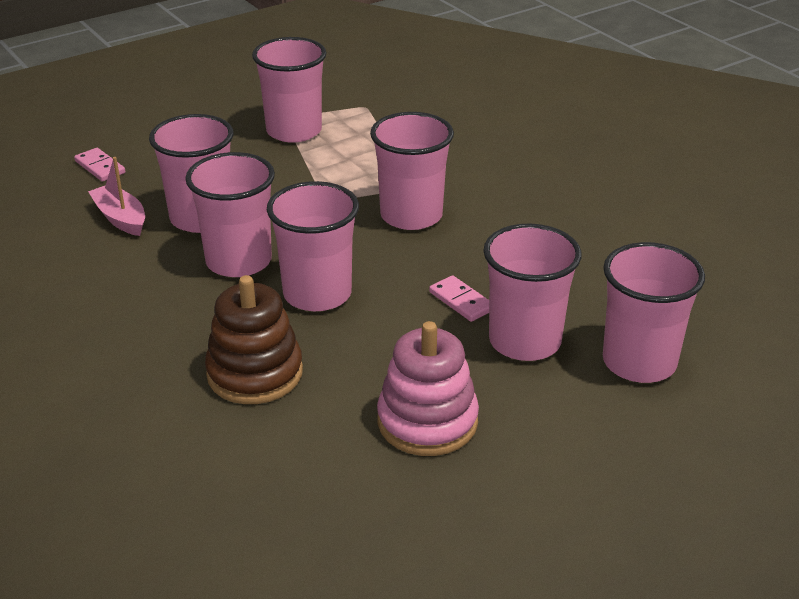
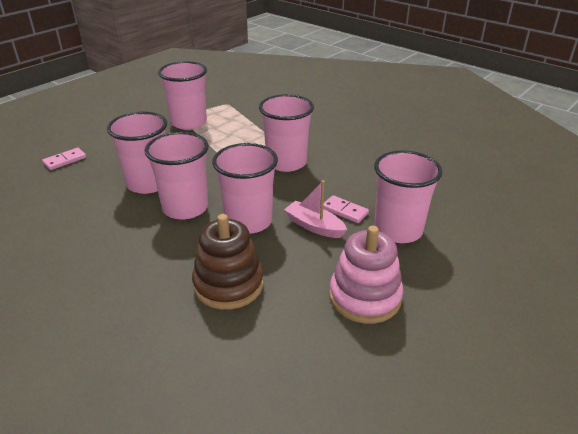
camera: 15 degrees left, 0 degrees up
(100, 167) = (65, 160): pink domino -> pink domino turned 75 degrees counterclockwise
(120, 218) = (90, 192): pink boat -> pink boat (314, 226)
(639, 362) = (474, 231): pink cup -> none

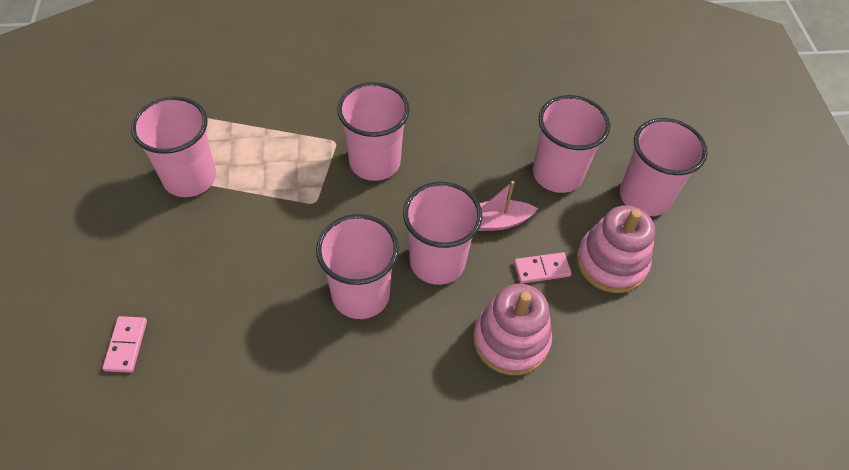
camera: 50 degrees left, 20 degrees up
(148, 183) = (278, 296): pink cup -> pink cup (644, 197)
(228, 284) = (511, 340): brown stacking toy -> pink stacking toy
(344, 211) = (496, 184): pink domino -> pink domino (542, 269)

